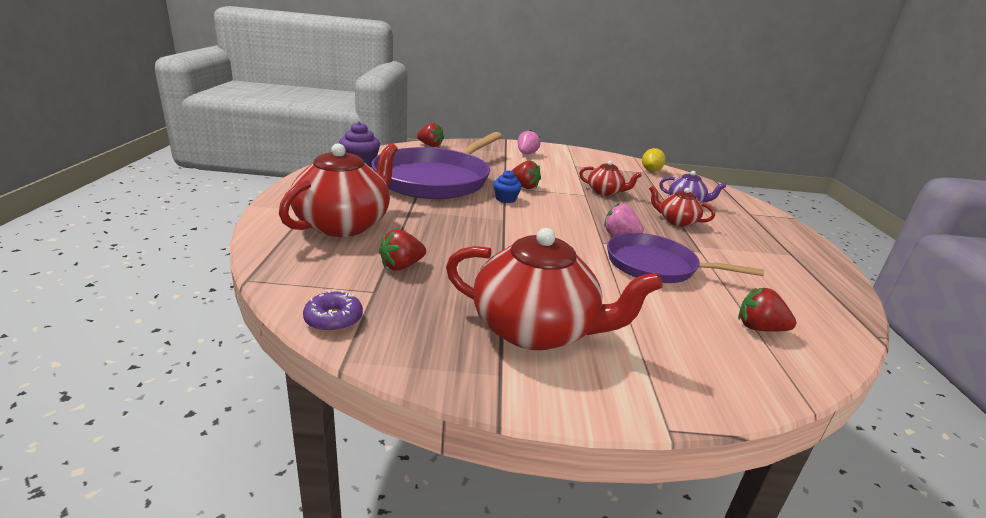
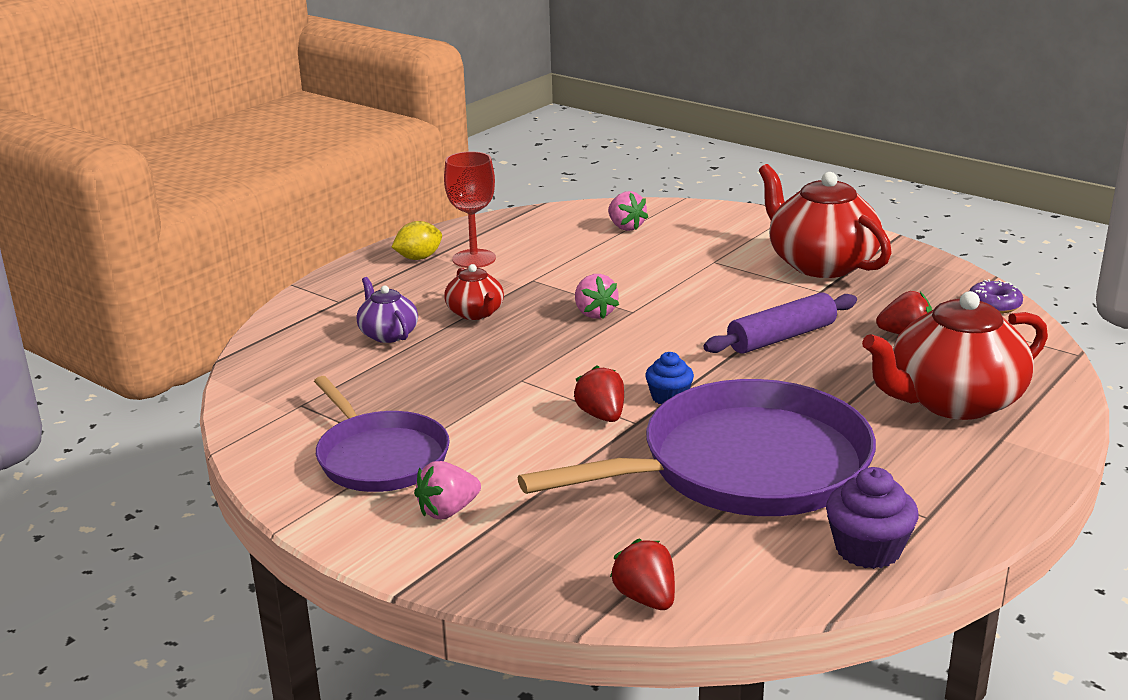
camera: 140 degrees left, 0 degrees up
(487, 244) = (781, 337): none -> purple rolling pin
(605, 192) = (477, 377): red teapot -> none
(651, 170) = (279, 405): yellow lemon -> yellow lemon (418, 258)
(656, 266) = (618, 279): purple pan -> purple pan (380, 457)
(759, 328) = (625, 227): red strawberry -> pink strawberry
(767, 258) = (474, 259): none -> red goblet

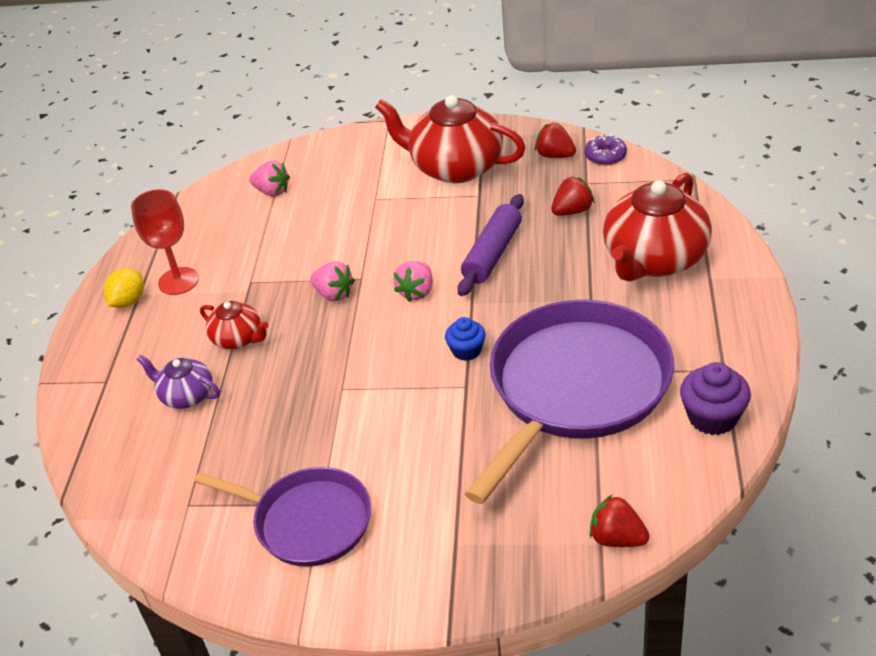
camera: 30 degrees left, 15 degrees up
(448, 511) = (410, 542): pink strawberry -> pink strawberry (416, 292)
(601, 415) = (435, 393): red strawberry -> red strawberry (555, 155)

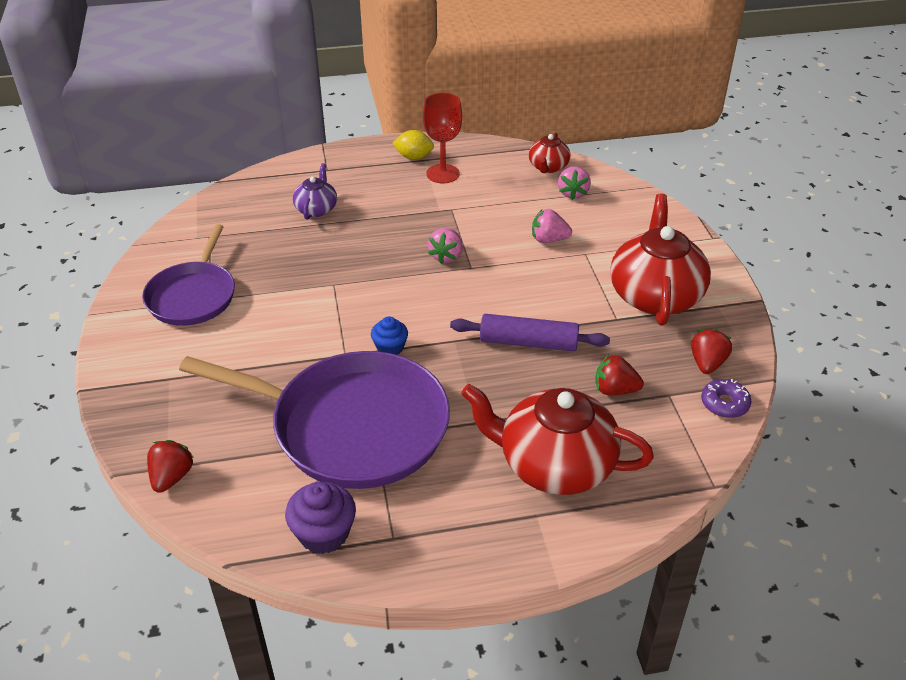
camera: 70 degrees right, 0 degrees up
(238, 339) = (382, 218): red teapot -> red teapot (548, 167)
(416, 292) = (461, 303): pink strawberry -> pink strawberry (549, 240)
(572, 211) = (615, 390): red strawberry -> red strawberry turned 150 degrees clockwise

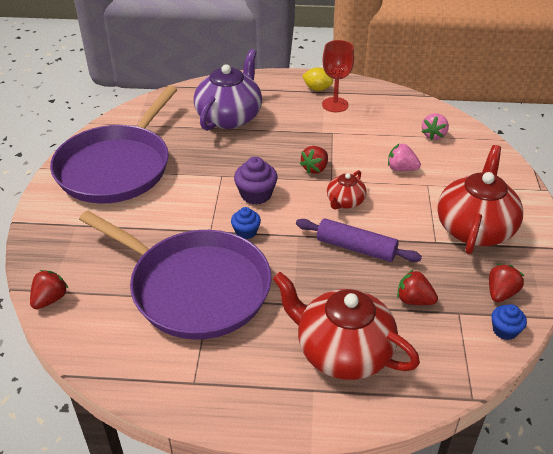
camera: 15 degrees right, 0 degrees up
(193, 296) = (117, 167): purple pan -> purple pan, size x1.67
(316, 209) = (229, 117): purple teapot -> purple teapot, size x1.98
(323, 533) = (142, 367): purple cupcake -> purple cupcake (256, 194)
(446, 256) = (315, 168): pink strawberry -> red strawberry
(548, 167) = (420, 111): red teapot -> red teapot (345, 202)
(724, 404) = (505, 330): purple donut -> blue cupcake

